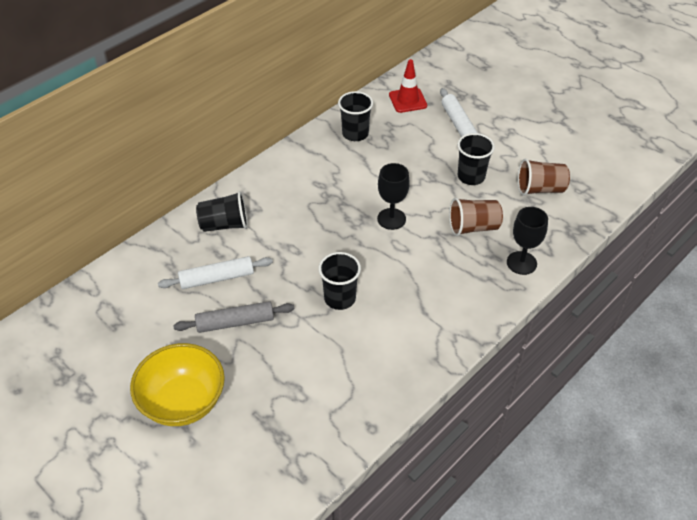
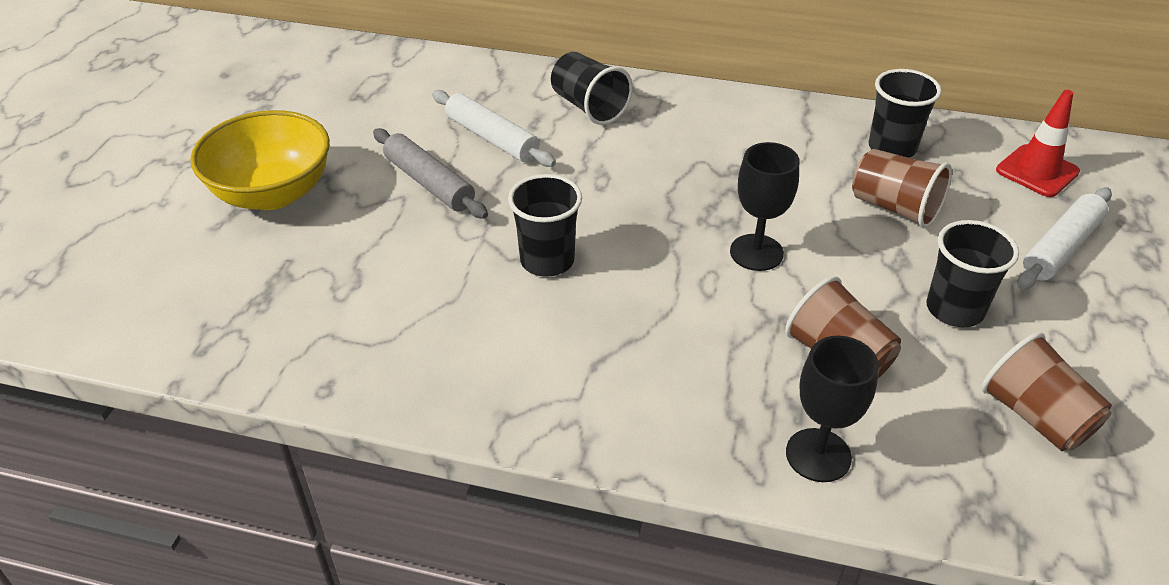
camera: 60 degrees right, 5 degrees down
(396, 157) = (894, 208): none -> brown cup

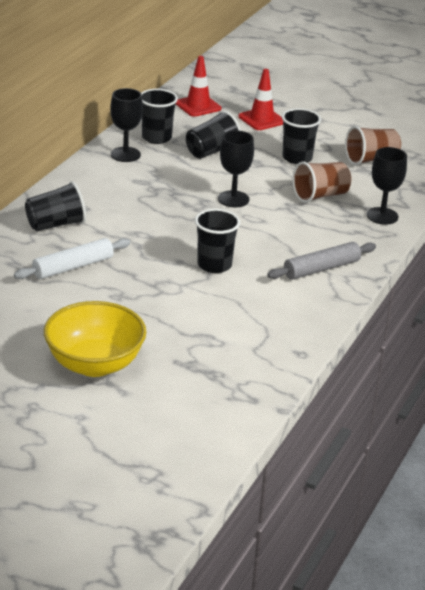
camera: 80 degrees left, 10 degrees down
(429, 183) = (114, 297): grey rolling pin -> grey rolling pin (321, 268)
(816, 129) = (125, 154): none -> black goblet
(894, 208) = (211, 151): brown cup -> black cup
(1060, 247) = (261, 119): white rolling pin -> red traffic cone

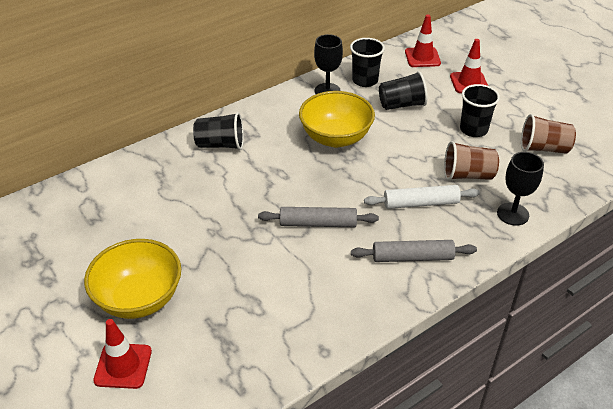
camera: 30 degrees right, 10 degrees up
(73, 267) = (201, 190): white rolling pin -> white rolling pin (421, 203)
(129, 415) = (123, 366): none -> red traffic cone
(170, 193) = (335, 138): none -> yellow bowl
(214, 265) = (318, 223): black cup -> grey rolling pin
(233, 199) = (385, 158): black goblet -> none

